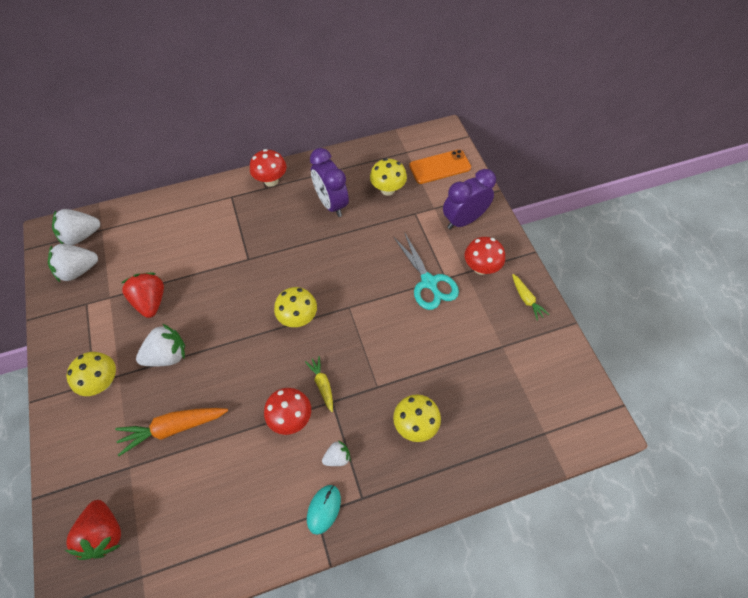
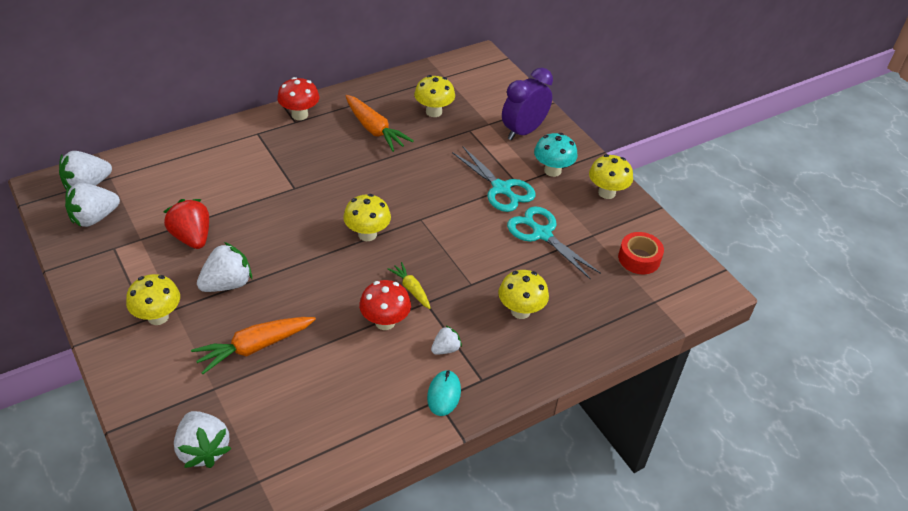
camera: 15 degrees left, 15 degrees down
(104, 533) = (203, 450): red strawberry -> white strawberry
(331, 203) = (374, 130): purple clock -> orange carrot
(440, 167) = (485, 87): orange phone -> none
(455, 339) = (542, 234): none -> turquoise scissors
(481, 267) = (552, 170): red mushroom -> turquoise mushroom
(526, 299) = (606, 193): yellow carrot -> yellow mushroom
(540, 380) = (639, 258): none -> red tape

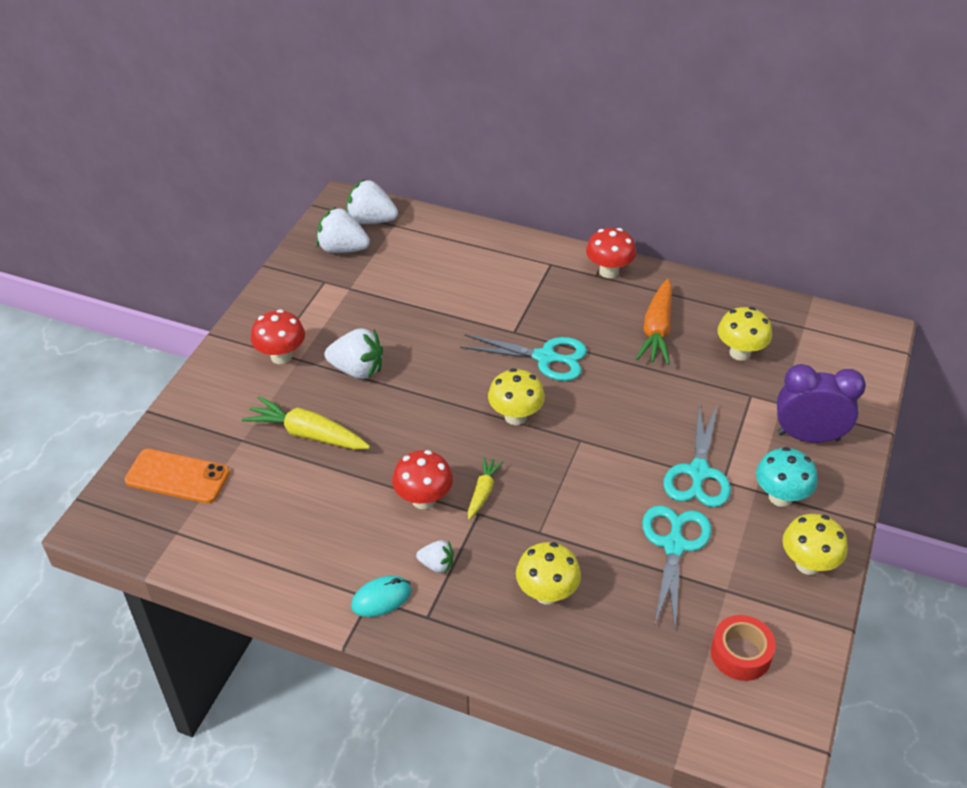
camera: 55 degrees right, 0 degrees up
(158, 317) = (281, 356): yellow mushroom -> red mushroom
(192, 237) = (384, 314): red strawberry -> none
(203, 450) = (177, 476): white strawberry -> orange phone
(254, 347) = (307, 434): orange carrot -> yellow carrot
(335, 189) = (545, 357): none -> turquoise scissors

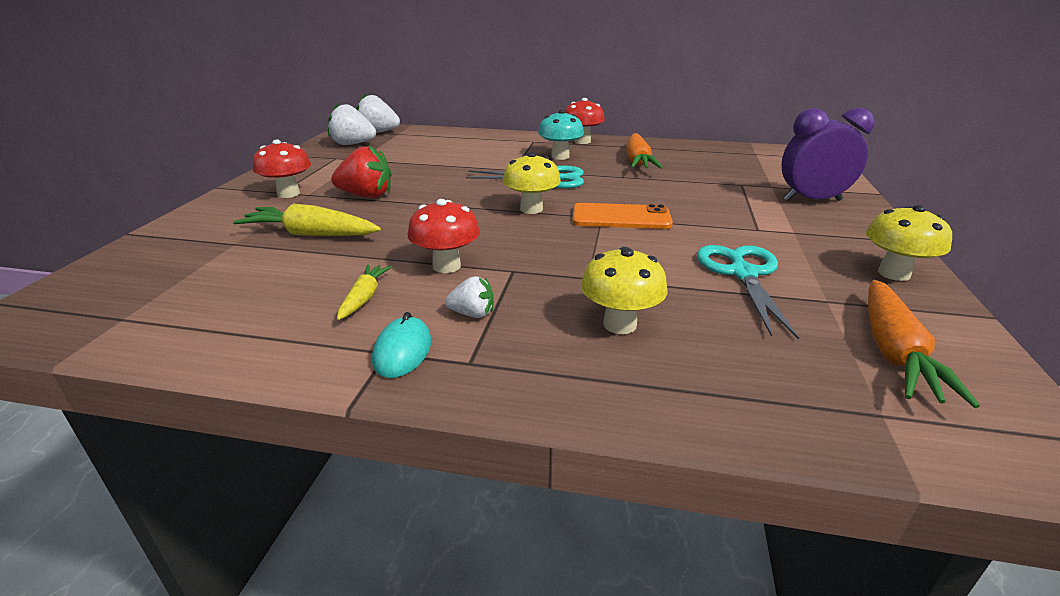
camera: 10 degrees left, 15 degrees down
(177, 476) = (143, 274): orange phone -> orange phone (621, 217)
(357, 370) = (366, 196): white strawberry -> red strawberry
(381, 598) = (402, 351): turquoise mouse -> turquoise mouse turned 45 degrees counterclockwise
(483, 492) = (513, 255): yellow carrot -> yellow carrot (364, 298)
(698, 472) = (730, 226): turquoise scissors -> none
(740, 353) = (715, 167): yellow mushroom -> none
(740, 654) = (894, 352): red tape -> orange carrot
(780, 497) = (821, 234): turquoise mushroom -> turquoise mushroom (560, 156)

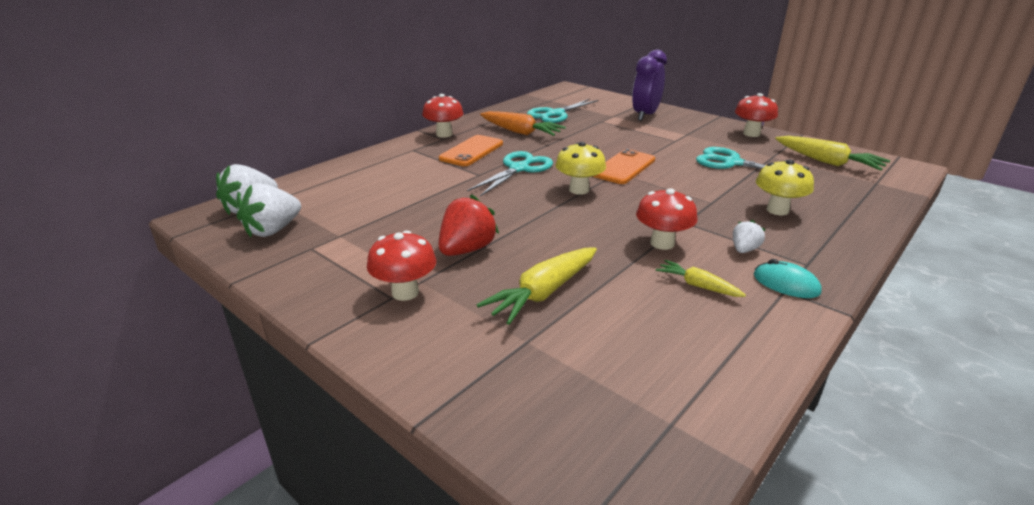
camera: 60 degrees left, 0 degrees up
(560, 156) = (471, 151): turquoise mushroom -> orange phone
(718, 163) = (555, 114): none -> turquoise scissors
(893, 273) = (751, 134): yellow mushroom -> red mushroom
(894, 352) = (827, 162): orange carrot -> yellow carrot

